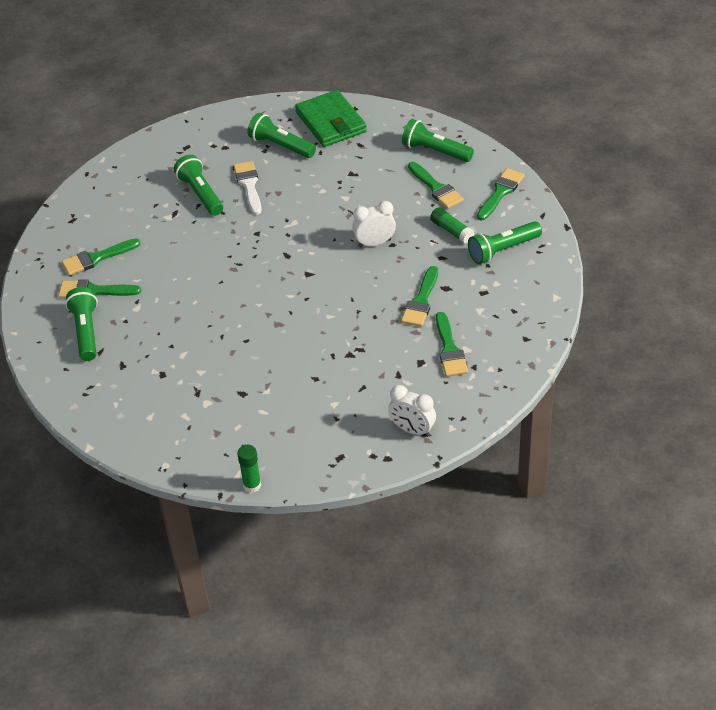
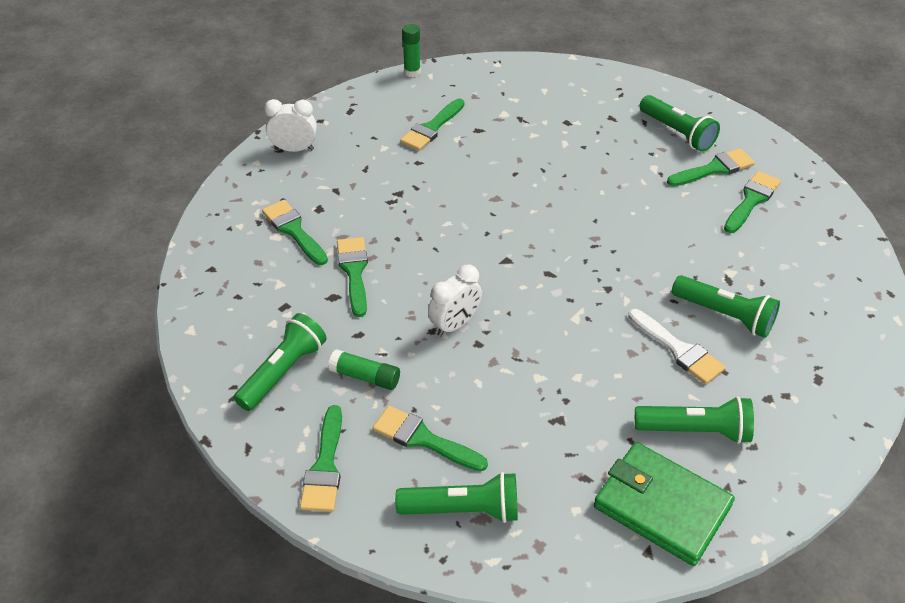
camera: 150 degrees right, 0 degrees up
(280, 410) = (432, 128): none -> green brush

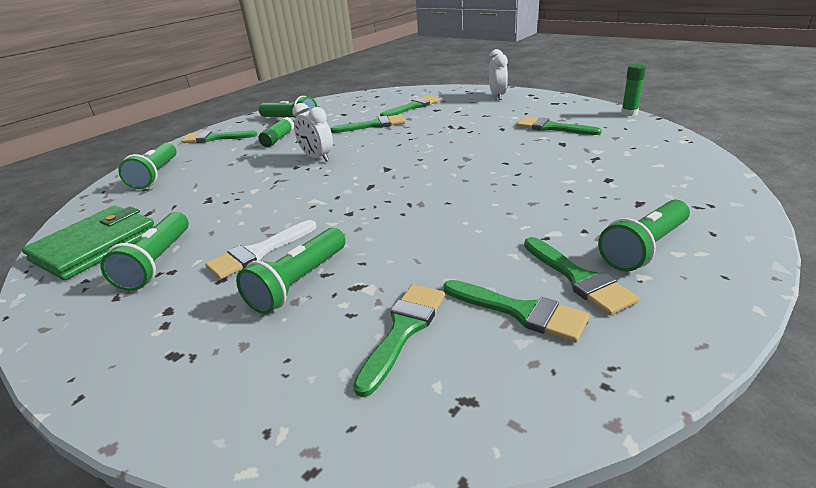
camera: 90 degrees right, 15 degrees down
(423, 439) = (219, 159): green brush -> green brush (403, 330)

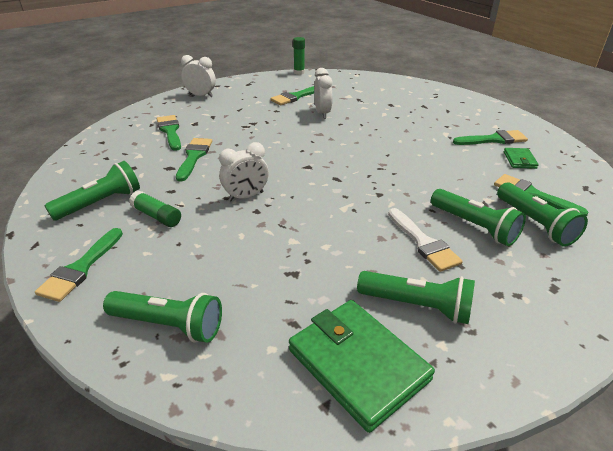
camera: 75 degrees left, 5 degrees up
(520, 311) = (519, 160): green brush -> green wallet
(522, 148) = (322, 113): none -> white clock
(644, 248) = (470, 118): green flashlight -> green flashlight (535, 223)

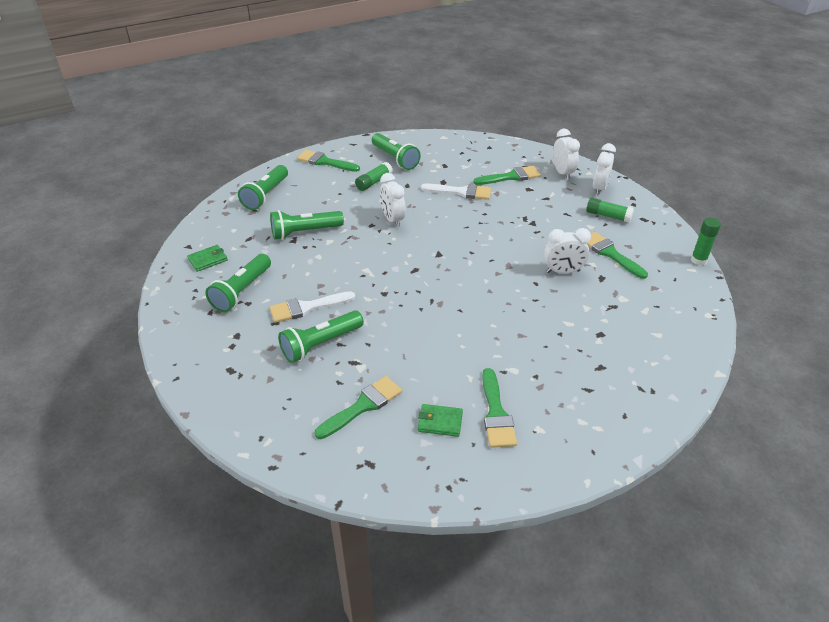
camera: 95 degrees right, 5 degrees up
(170, 108) = (562, 173): none -> white clock
(194, 157) = (461, 192): green brush -> white brush
(243, 95) = (608, 216): none -> green glue stick
(357, 364) = (208, 260): green wallet -> green wallet, size x0.47
(535, 223) = (314, 389): green flashlight -> green flashlight (305, 232)

